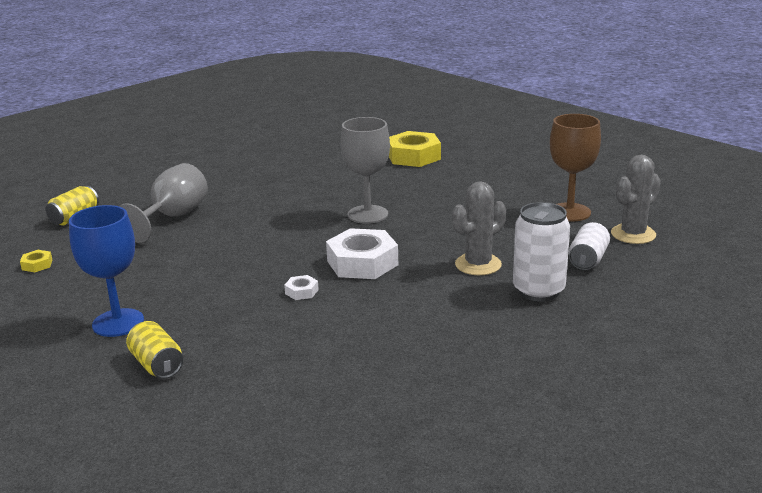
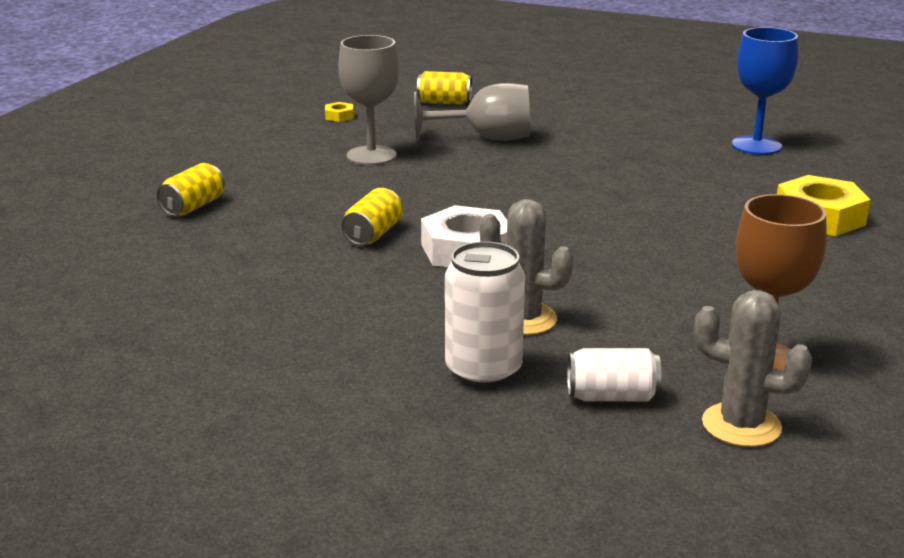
camera: 65 degrees right, 0 degrees up
(118, 323) = (256, 173): blue goblet -> blue goblet (756, 146)
(301, 291) = (373, 234): white nut -> yellow can
(367, 214) = (599, 227): grey goblet -> grey goblet (371, 156)

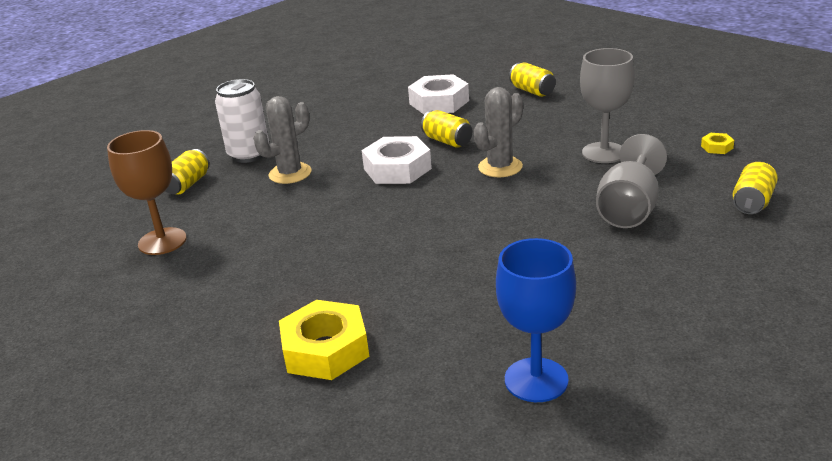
camera: 115 degrees right, 5 degrees up
(240, 260) = (439, 102): none -> white nut
(612, 396) = (187, 184): white can -> yellow can
(741, 425) = (120, 215): grey cactus -> grey cactus (500, 167)

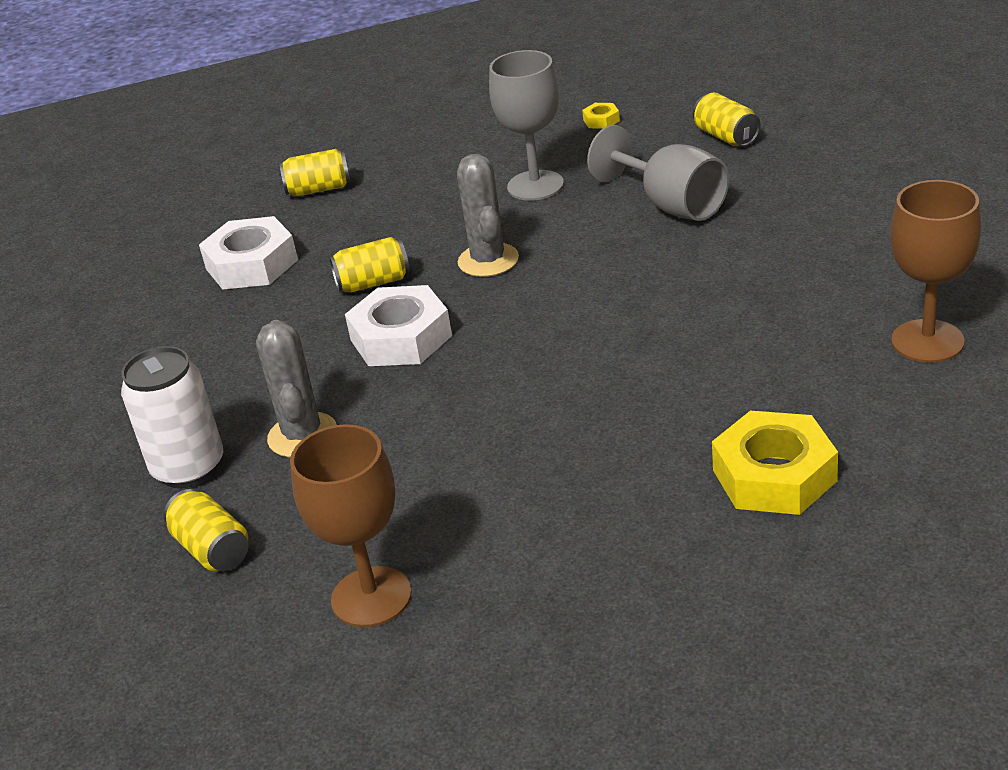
camera: 60 degrees left, 5 degrees up
(536, 380) = (927, 341): blue goblet -> brown goblet

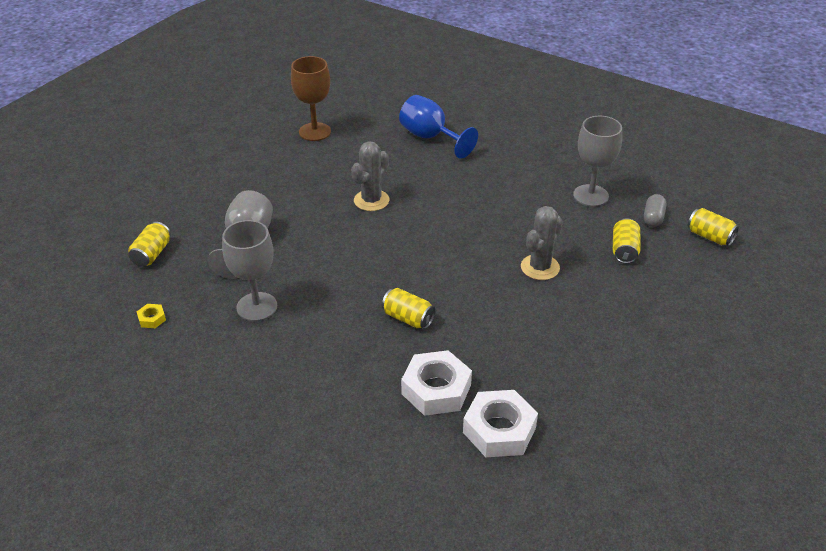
camera: 135 degrees left, 5 degrees up
(189, 468) = (598, 291): white can -> none
(222, 643) = (653, 218): none -> grey capsule
(319, 189) = (327, 417): yellow can -> yellow can (710, 237)
(371, 597) = (590, 195): brown goblet -> grey goblet
(401, 338) = (444, 278): white nut -> white nut (499, 430)
(488, 260) = (351, 284): grey cactus -> grey cactus (371, 200)
(774, 475) = (430, 137): yellow nut -> blue goblet

